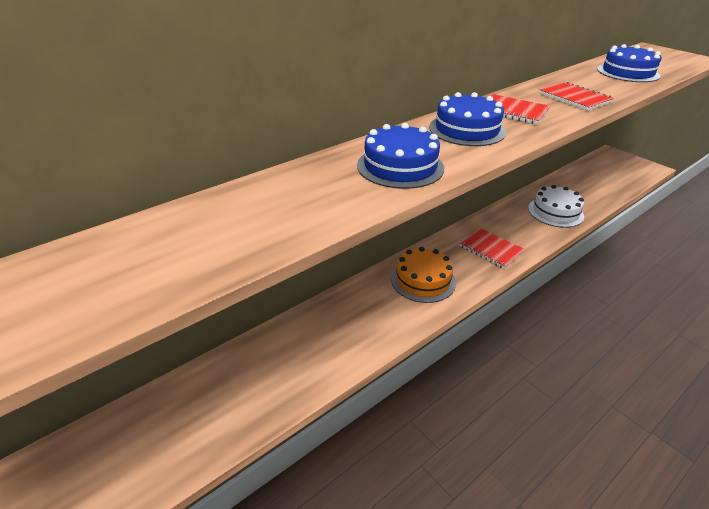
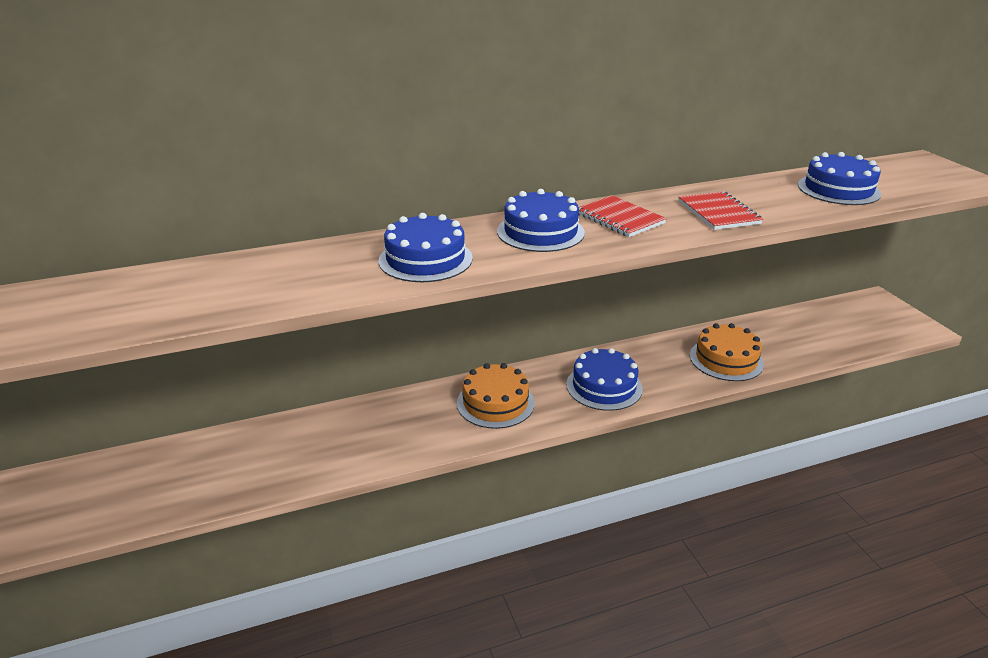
camera: 20 degrees right, 5 degrees down
(491, 249) = (604, 386): red notebook -> blue cake
(555, 212) = (726, 359): white cake -> orange cake

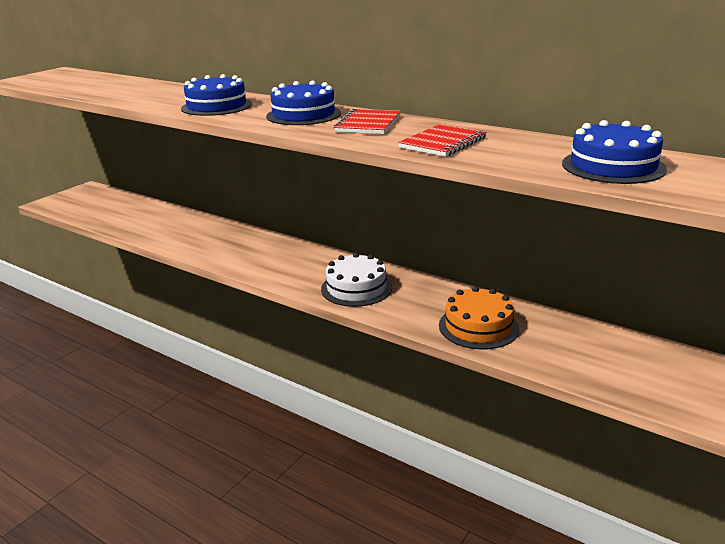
camera: 55 degrees right, 5 degrees down
(495, 403) = (283, 259): orange cake -> none
(604, 386) = (356, 288): blue cake -> white cake

